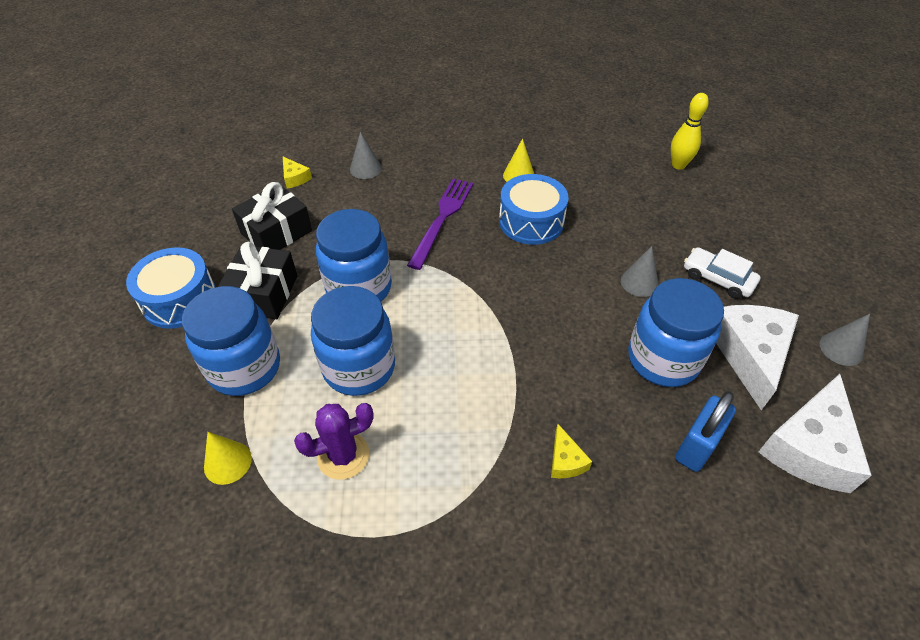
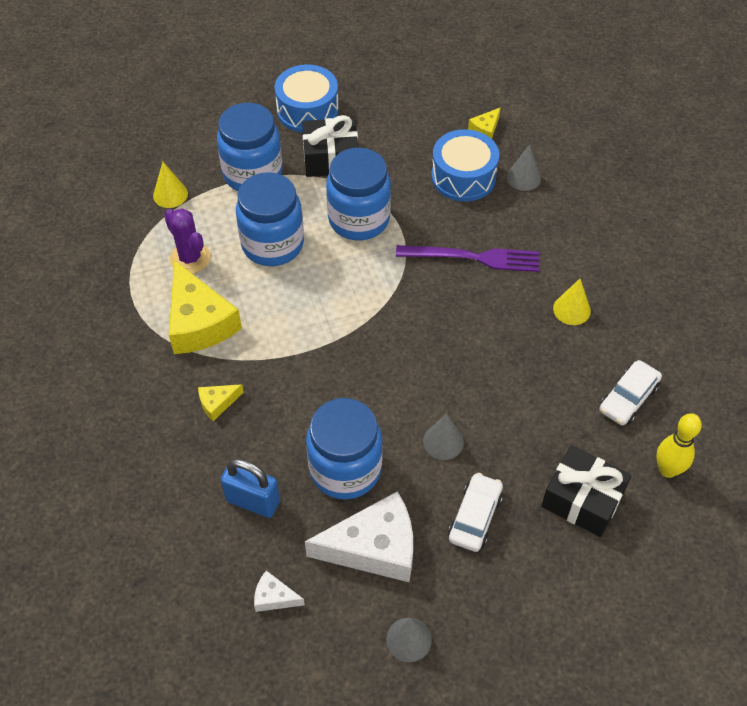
camera: 75 degrees right, 5 degrees up
(276, 232) = (406, 142): black gift -> black gift (582, 500)
(445, 461) = (199, 322): none -> yellow cheese
(531, 221) = (499, 333): blue drum -> blue drum (463, 177)
(612, 168) = (628, 398): none -> white car
(809, 447) = (274, 597): white cheese -> white cheese, size x0.45

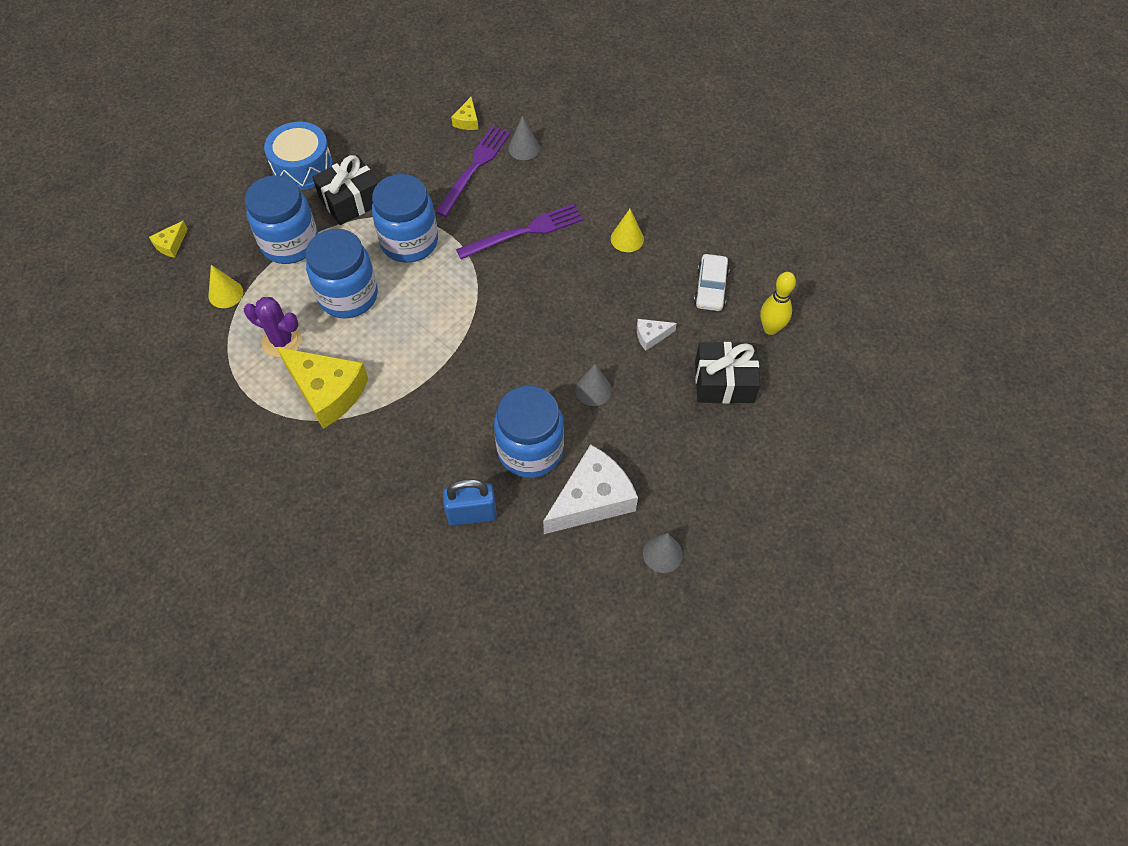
camera: 30 degrees left, 5 degrees up
(217, 403) = (389, 451): yellow cheese -> yellow cheese (171, 244)
(274, 597) = (539, 579): white cheese -> white cheese (651, 336)
(463, 177) = (474, 168): blue drum -> purple fork
(475, 517) = (654, 435): white car -> none

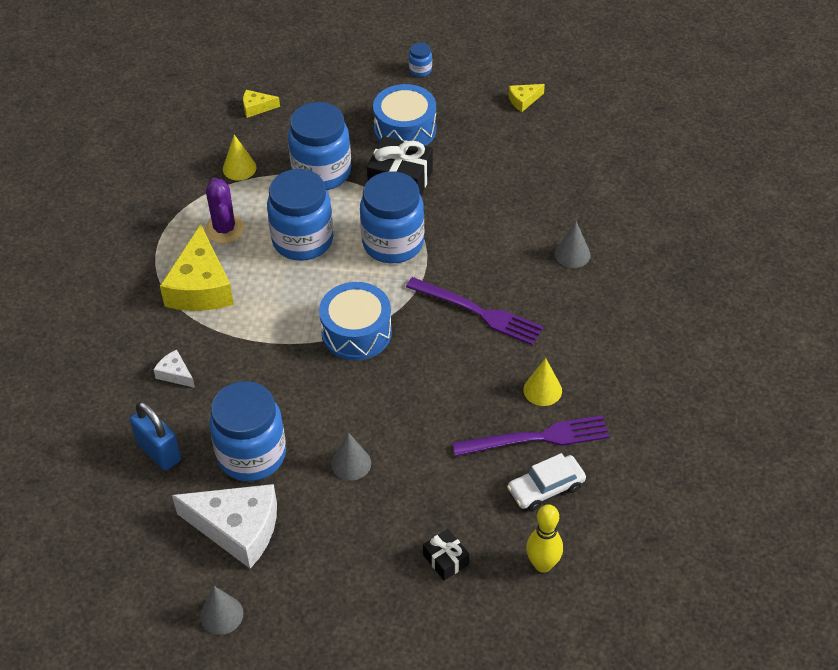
camera: 55 degrees right, 10 degrees down
(251, 121) = (420, 70): none -> blue jar
(467, 120) = (563, 197): yellow cheese -> yellow cheese (523, 100)
(474, 168) = (514, 235): purple fork -> purple fork (536, 438)
(474, 315) = (356, 332): none -> blue drum
(651, 336) = (447, 473): white cheese -> white cheese (175, 374)
(724, 382) = (446, 560): black gift -> black gift, size x0.55

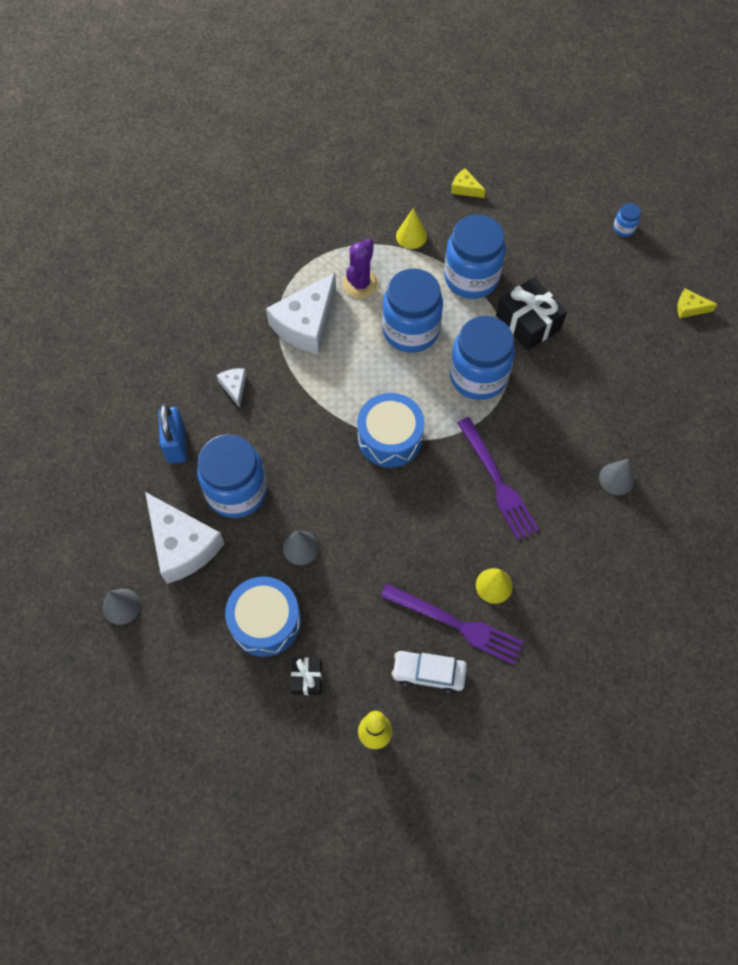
camera: 35 degrees right, 15 degrees up
(201, 287) = (306, 324): yellow cheese -> white cheese
(405, 129) = (568, 277): blue drum -> blue drum (265, 621)

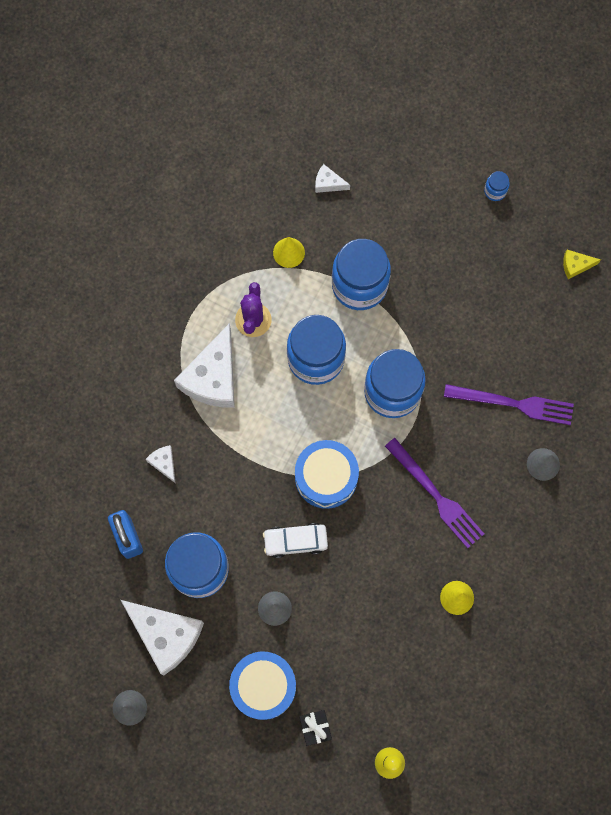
camera: 15 degrees left, 10 degrees up
(428, 673) = (419, 693): white car -> white car (295, 541)
(455, 624) = (432, 643): purple fork -> purple fork (513, 404)
(465, 188) = (328, 183): yellow cheese -> white cheese
(528, 322) = (426, 321): black gift -> none

